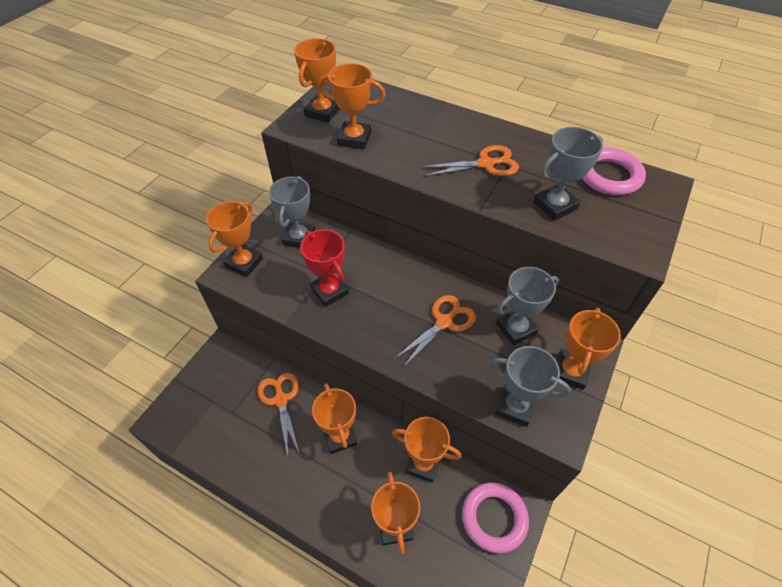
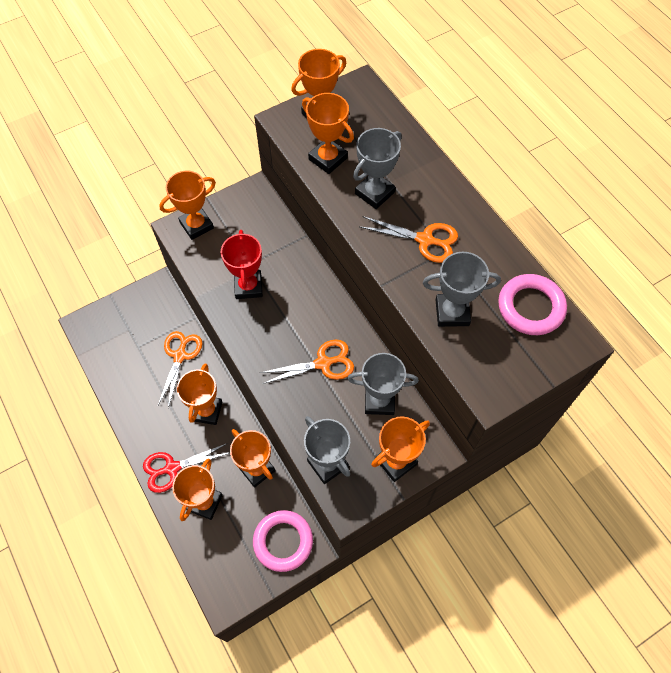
camera: 30 degrees right, 10 degrees up
(299, 238) = (255, 222): grey trophy -> grey trophy (374, 193)
(340, 511) = (172, 468): none -> red scissors

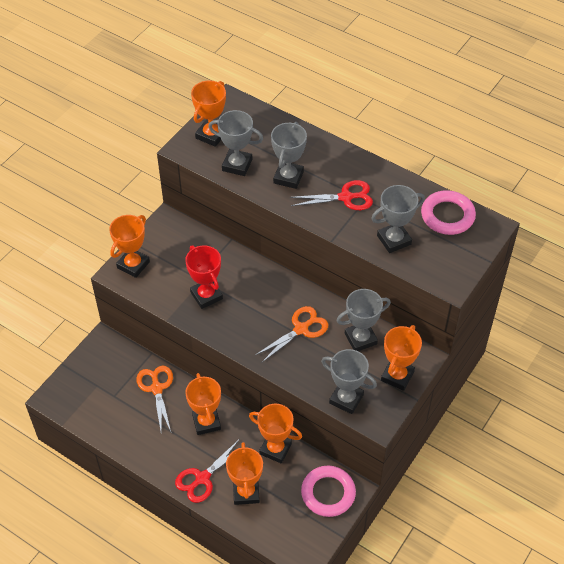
camera: 25 degrees left, 10 degrees down
(328, 159) = (237, 165): orange trophy -> grey trophy
(425, 240) = (346, 197): orange scissors -> red scissors

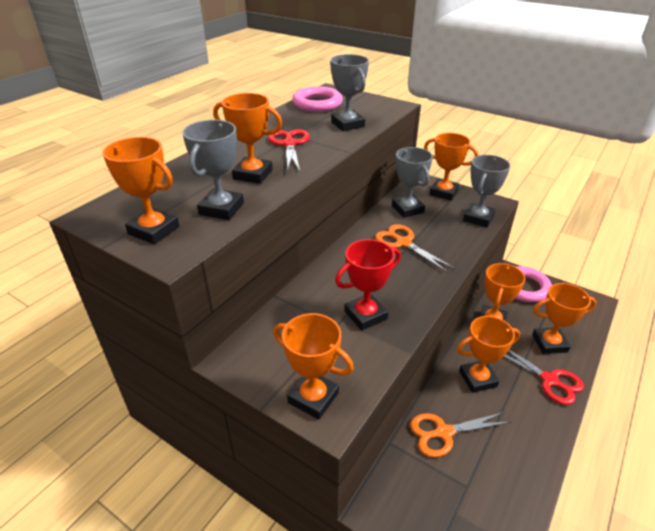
camera: 90 degrees left, 15 degrees down
(288, 177) = (253, 174): grey trophy -> orange trophy

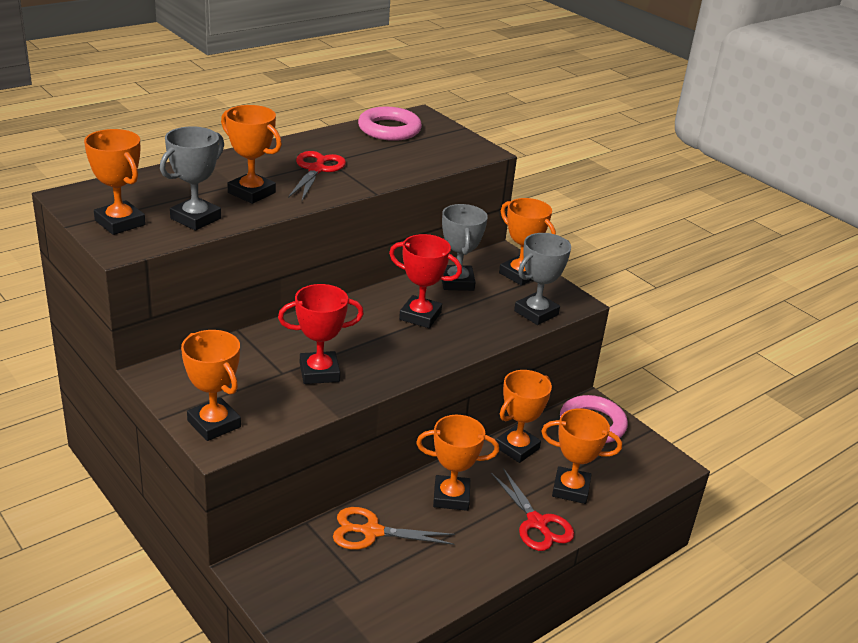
camera: 15 degrees right, 5 degrees down
(347, 124) = (402, 161): grey trophy -> none
(403, 243) = (420, 316): orange scissors -> red trophy

